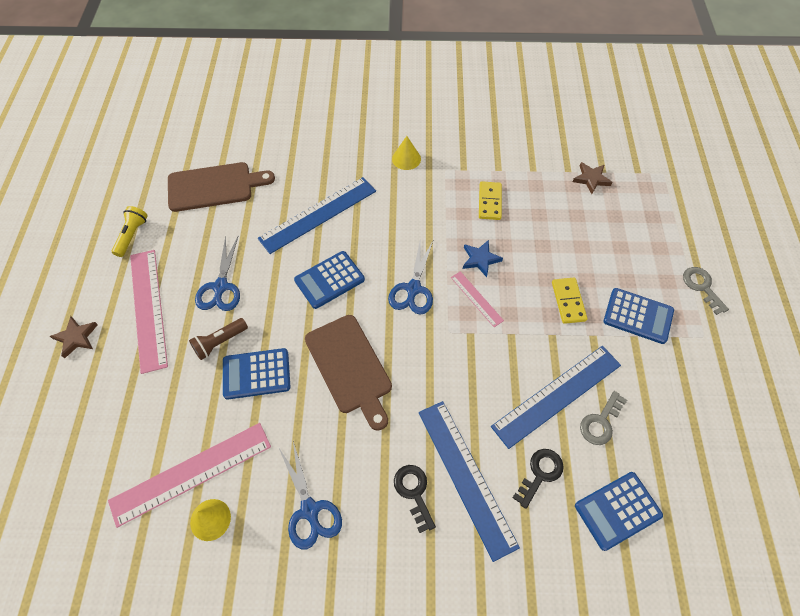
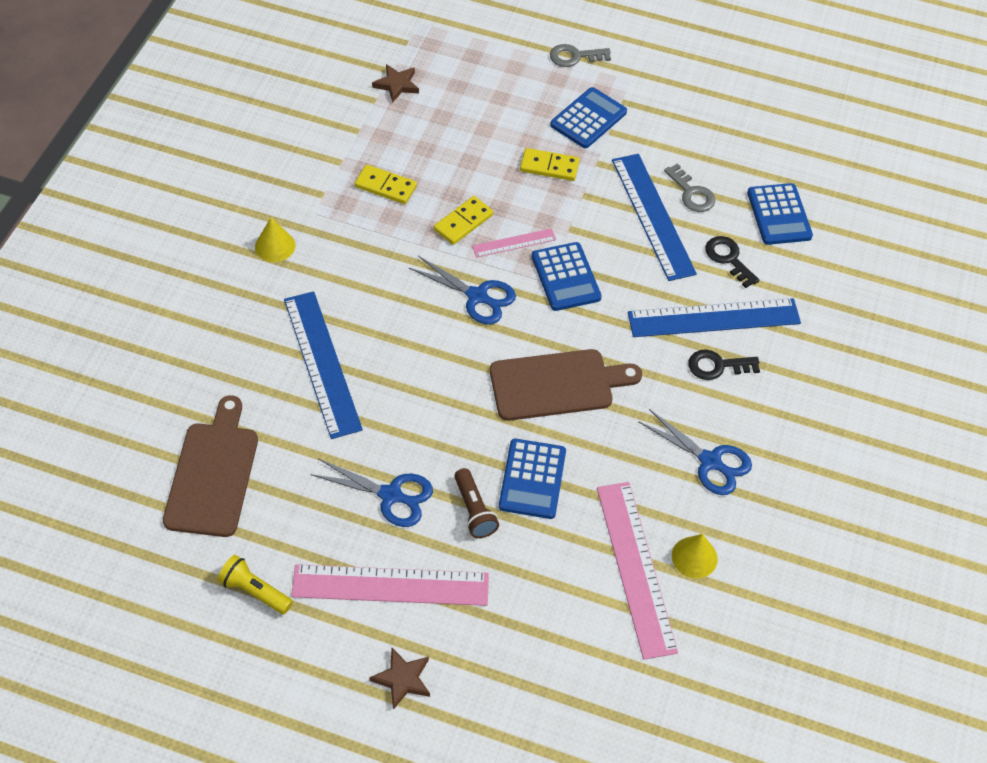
camera: 75 degrees left, 5 degrees down
(309, 510) = (710, 461): blue scissors -> blue scissors turned 45 degrees clockwise
(329, 280) = (430, 375): blue calculator -> blue calculator (566, 277)
(480, 259) = (463, 222): blue star -> yellow domino

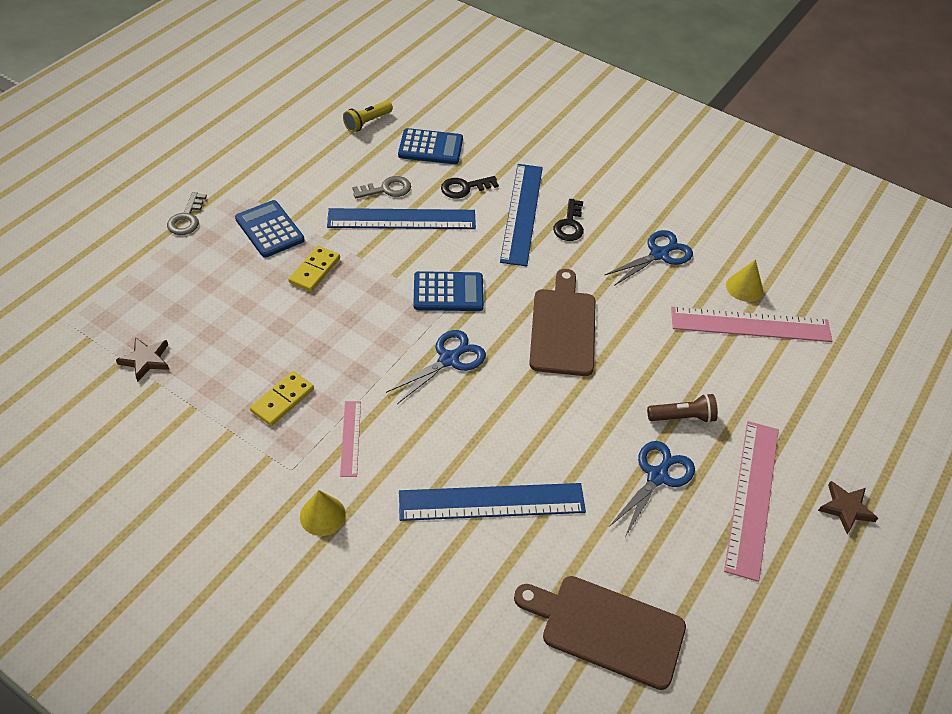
camera: 75 degrees left, 5 degrees down
(255, 591) = (749, 613): yellow flashlight -> yellow flashlight (367, 122)
(463, 222) = (355, 349): yellow domino -> none
(514, 243) = (395, 318): pink ruler -> pink ruler (350, 438)
(532, 479) = (657, 369): blue calculator -> none

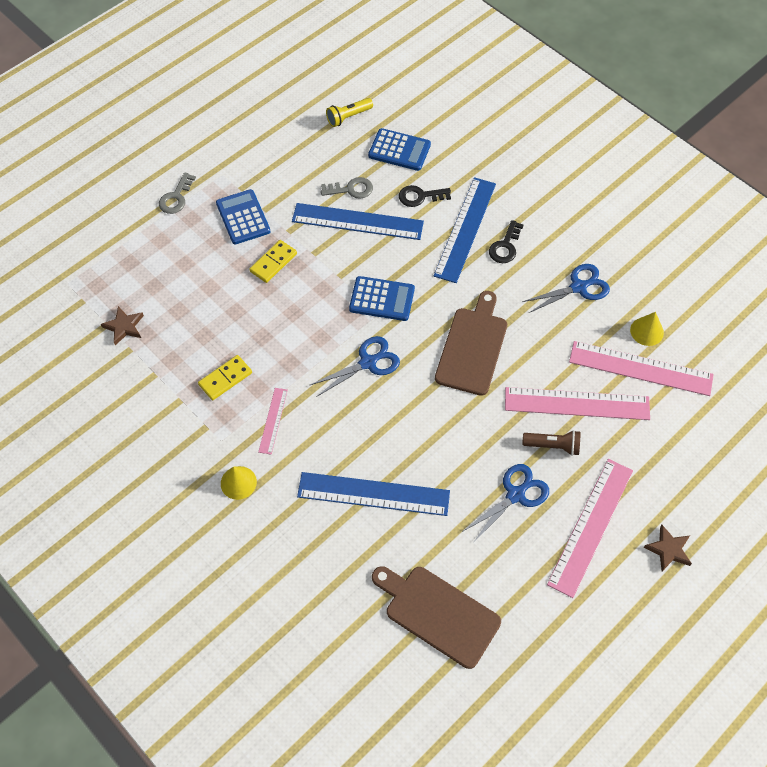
camera: 15 degrees right, 10 degrees up
(694, 370) = (577, 404): none -> pink ruler

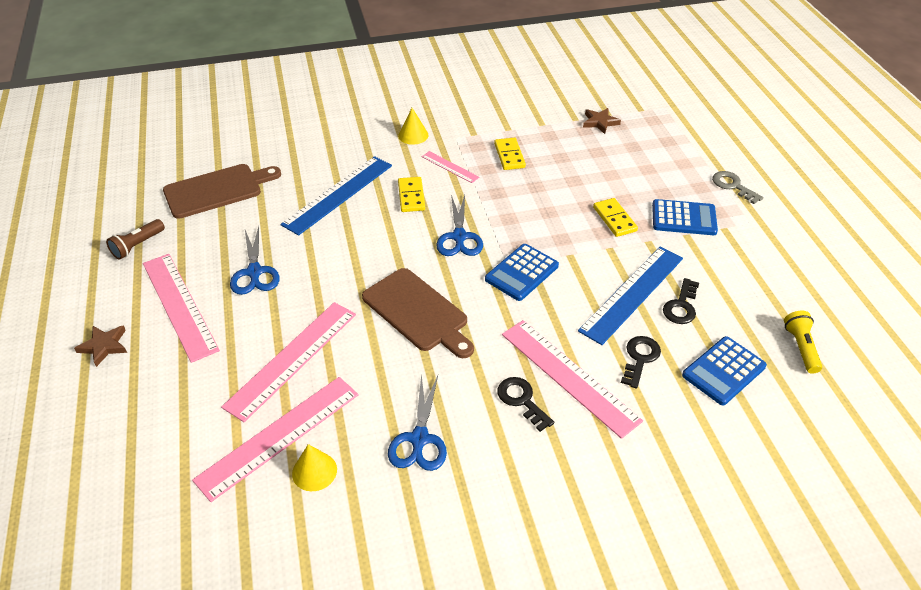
camera: 120 degrees right, 15 degrees down
(337, 429) = (411, 196): none -> yellow domino
(351, 189) = (681, 306): grey key -> black key
(465, 229) = (568, 376): blue ruler -> pink ruler
(553, 446) = (270, 319): brown flashlight -> brown flashlight (137, 245)

